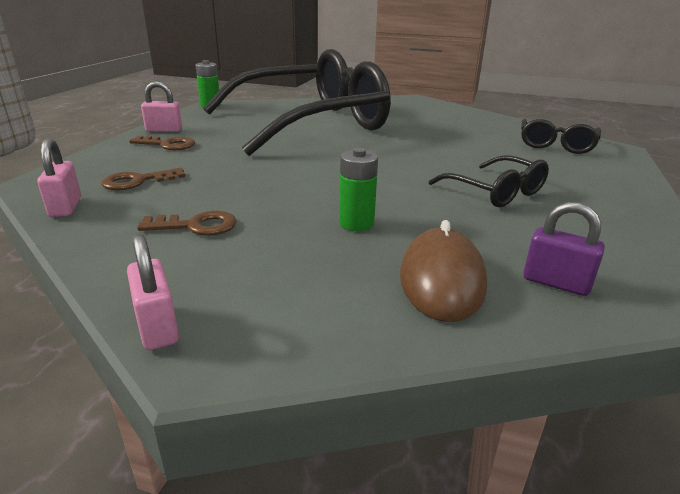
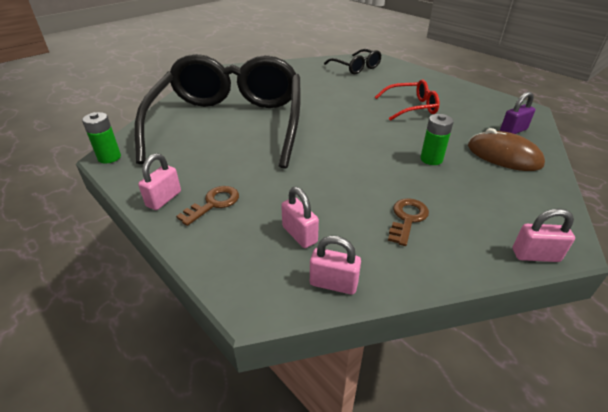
camera: 60 degrees left, 10 degrees up
(138, 181) = (299, 234): brown key -> pink padlock
(496, 192) = (411, 107): black glasses -> red glasses

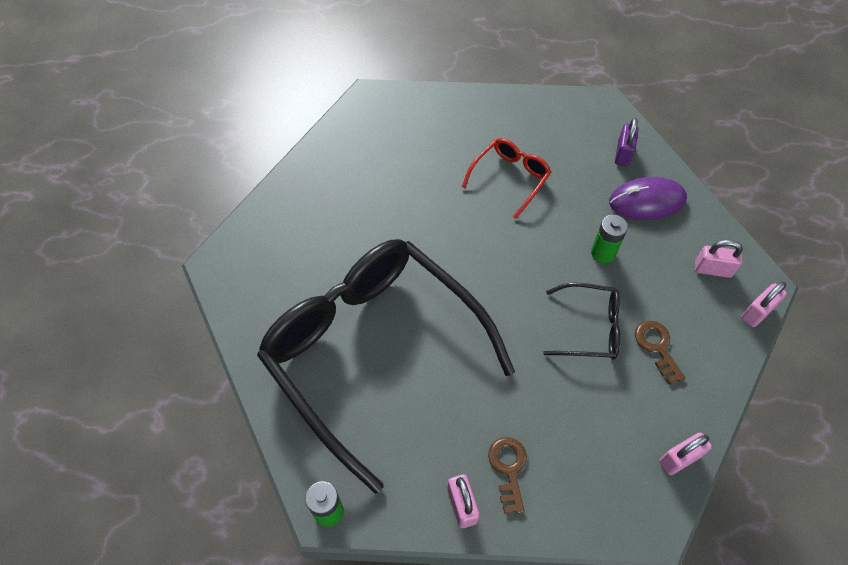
camera: 45 degrees left, 20 degrees up
(299, 234) = (609, 436): pink padlock -> pink padlock (712, 269)
(356, 67) = (376, 136): black glasses -> black glasses (589, 328)
(503, 155) = (647, 201): brown mouse -> purple mouse

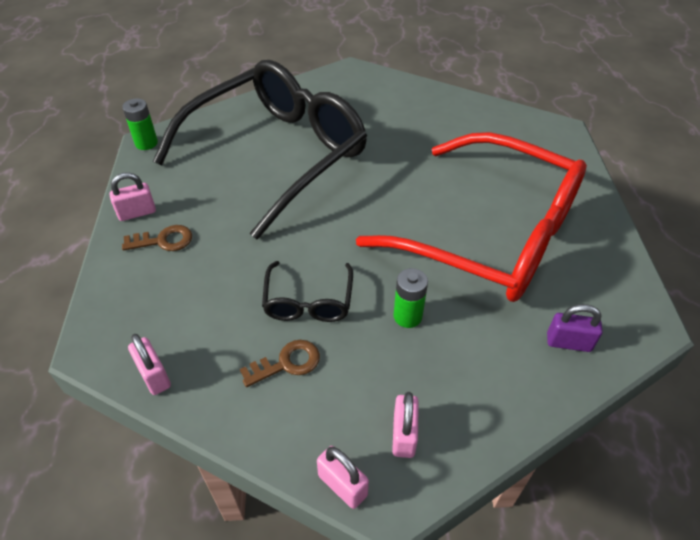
camera: 85 degrees right, 10 degrees down
(510, 178) = (491, 235): red glasses -> red glasses, size x2.41
(647, 201) = (497, 365): purple mouse -> none

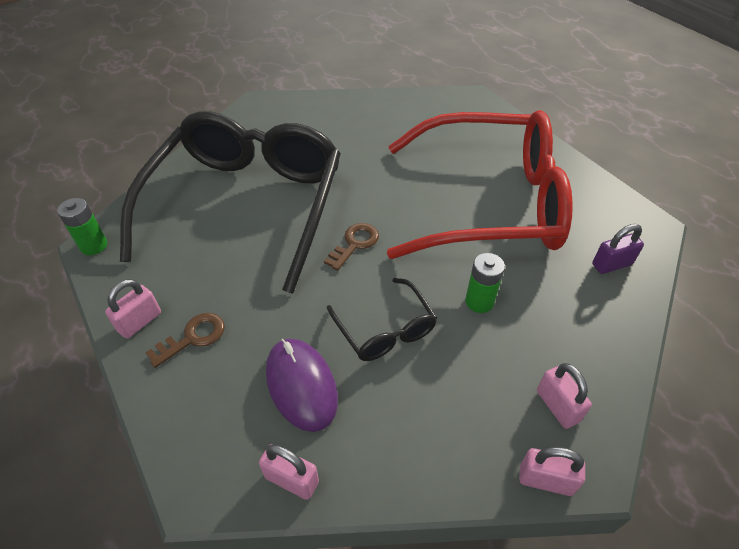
camera: 30 degrees left, 0 degrees up
(212, 312) = (301, 385): none -> purple mouse
(287, 363) = (411, 397): brown key -> brown key (355, 244)

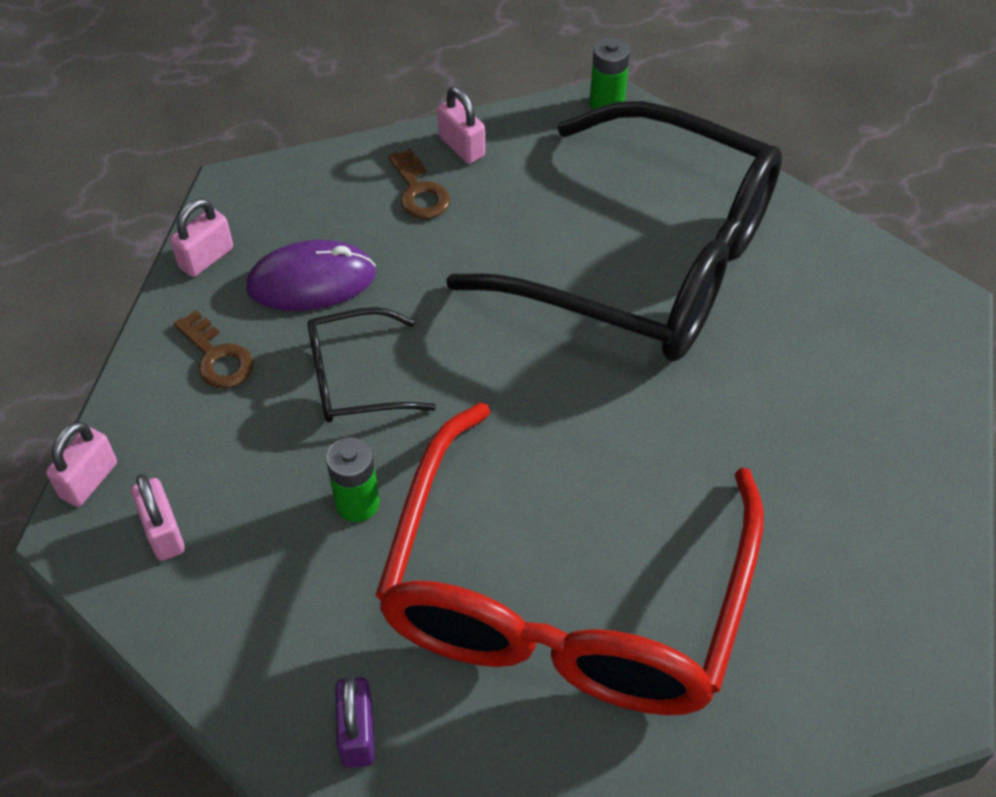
camera: 105 degrees right, 5 degrees up
(355, 244) = (523, 377): brown key -> brown key (217, 357)
(557, 406) = (163, 532): pink padlock -> pink padlock turned 75 degrees clockwise

